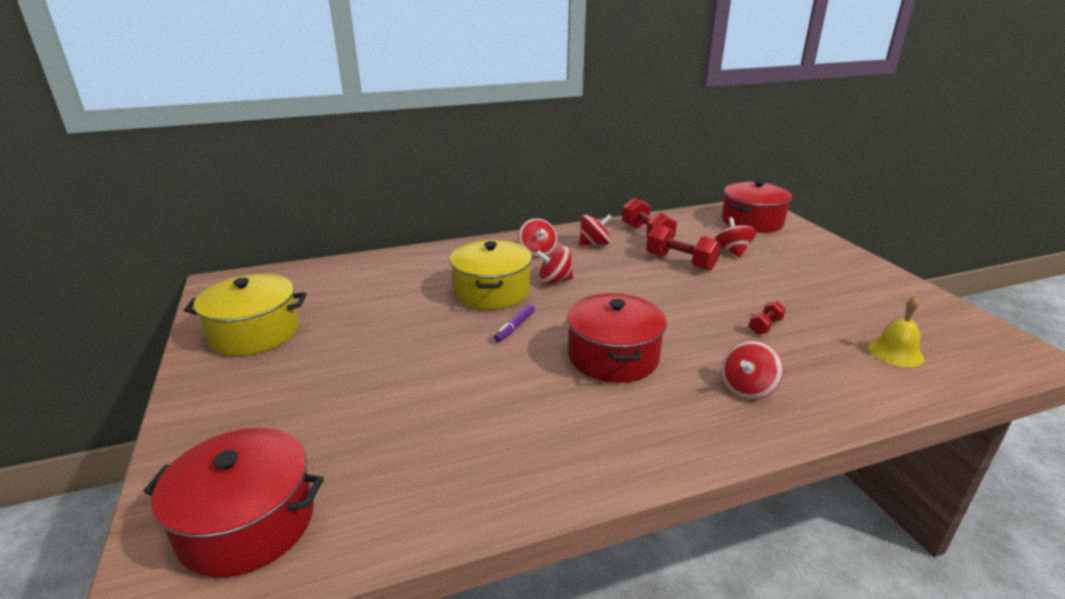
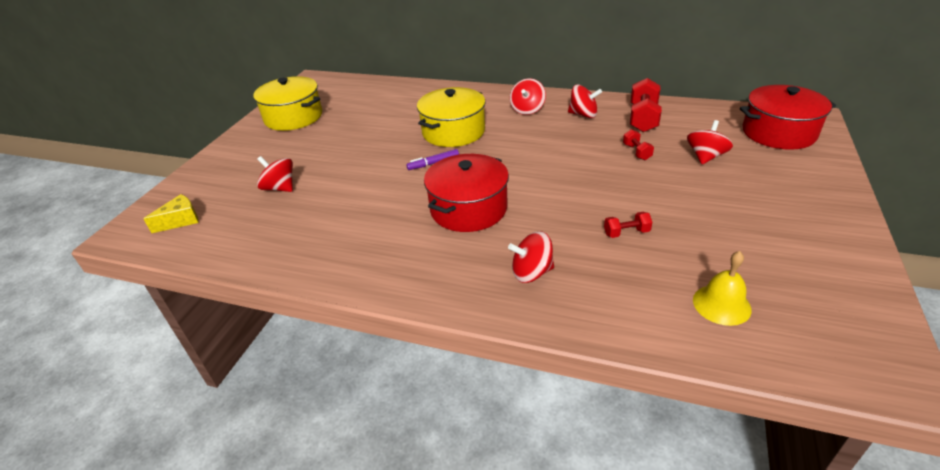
camera: 40 degrees right, 10 degrees up
(247, 523) = (181, 220): red pot -> yellow cheese
(554, 280) = (508, 137): red spinning top -> red spinning top (280, 188)
(680, 262) = (636, 152): red dumbbell -> red dumbbell, size x0.53

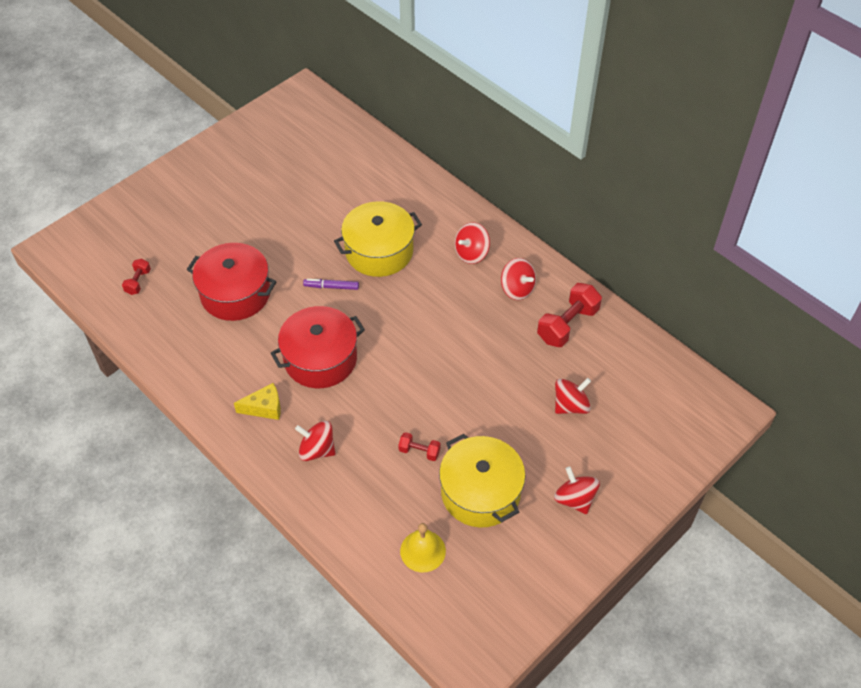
camera: 25 degrees right, 15 degrees up
(181, 220) = (99, 254): yellow cheese -> yellow cheese (264, 408)
(280, 188) = (190, 253): red spinning top -> red spinning top (575, 499)
(293, 117) = (252, 152): yellow pot -> yellow pot (480, 492)
(636, 152) = (516, 367): red dumbbell -> red dumbbell (138, 282)
(778, 133) = (672, 412): red pot -> red pot (235, 293)

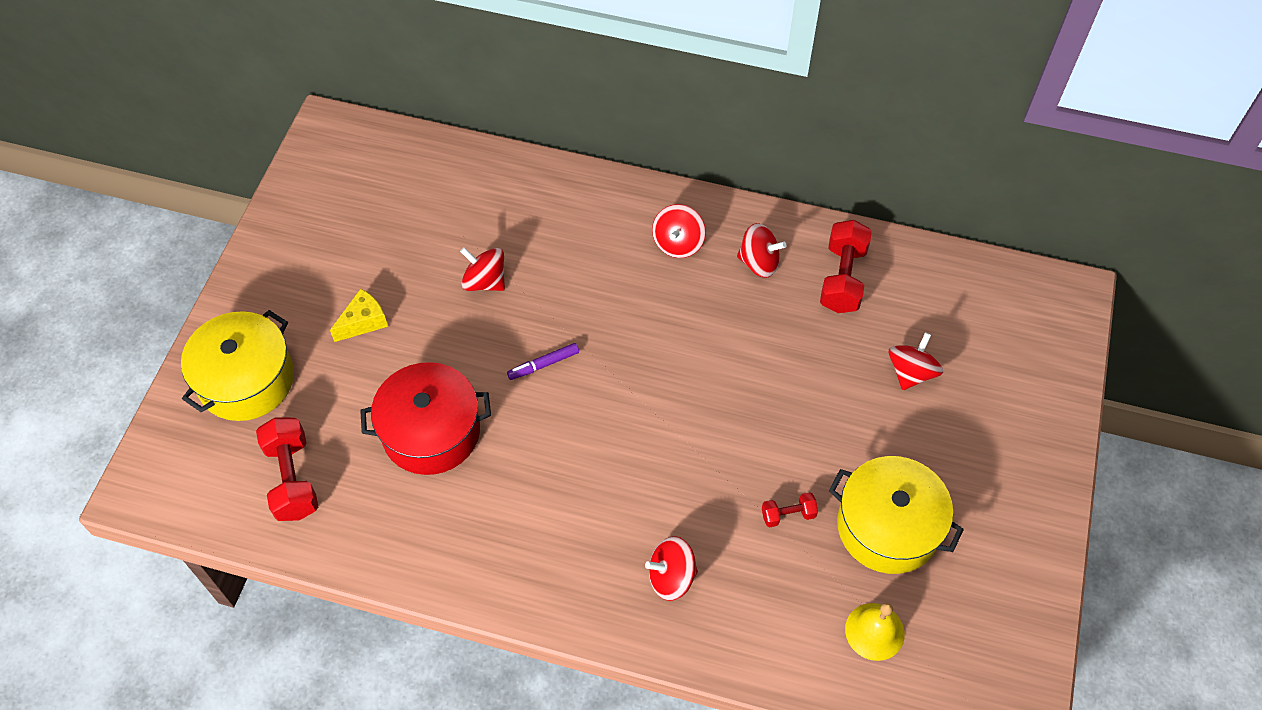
camera: 30 degrees left, 5 degrees up
(138, 282) = (292, 479): red dumbbell -> red dumbbell, size x1.89
(264, 408) = (572, 558): yellow cheese -> yellow cheese (363, 322)
(320, 359) = (595, 462): red pot -> none
(379, 251) = (569, 292): yellow pot -> yellow pot (246, 380)
(575, 499) = (989, 479): red spinning top -> red spinning top (485, 281)

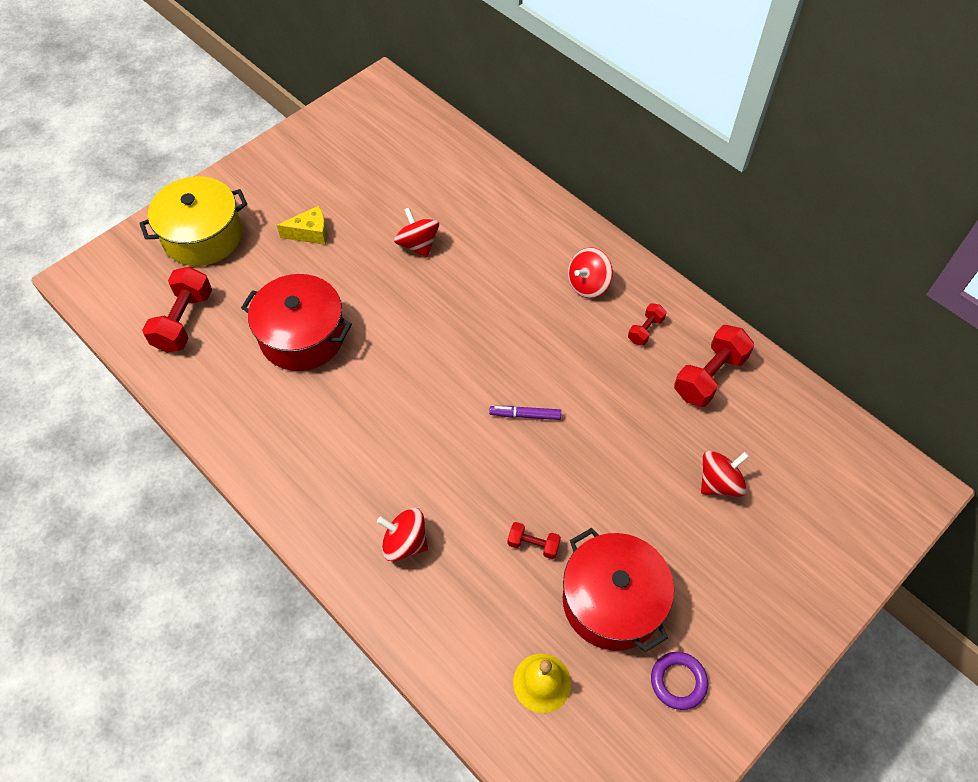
camera: 30 degrees right, 0 degrees up
(543, 364) = (419, 327): purple marker -> purple marker (525, 415)
(759, 262) = (645, 330): red spinning top -> red dumbbell
(888, 527) = (612, 601): yellow pot -> red pot
(984, 565) = (678, 681): none -> purple ring

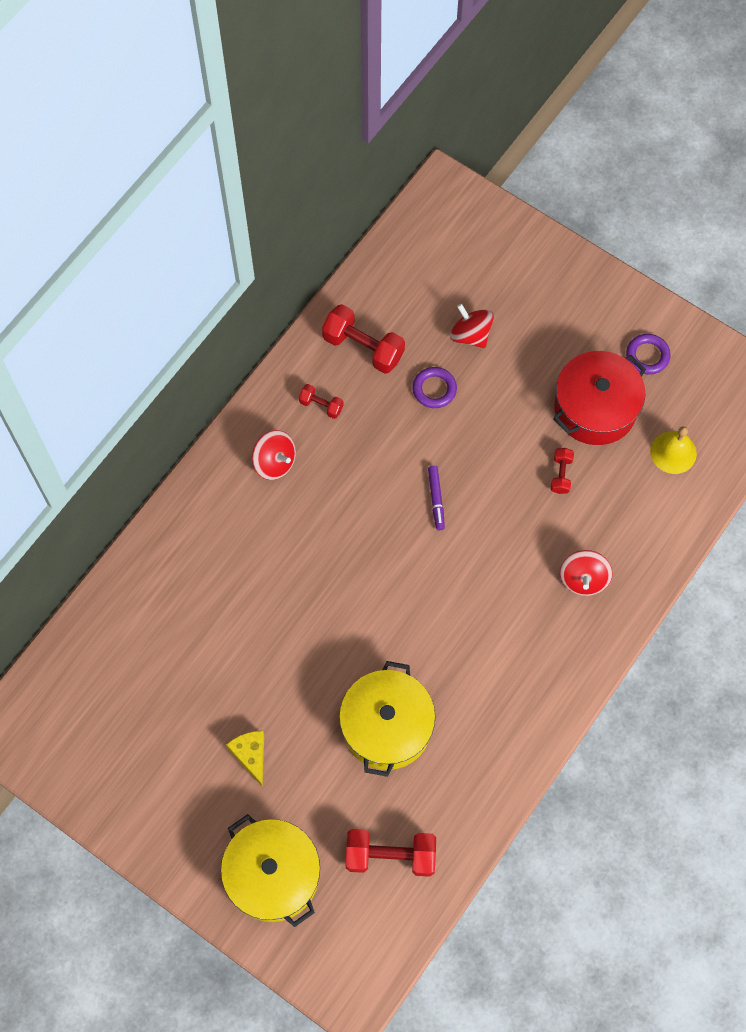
camera: 100 degrees left, 10 degrees up
(302, 336) = (386, 726): red pot -> yellow pot
(418, 245) = (249, 637): red spinning top -> none
(654, 435) = (434, 389): none -> purple ring

